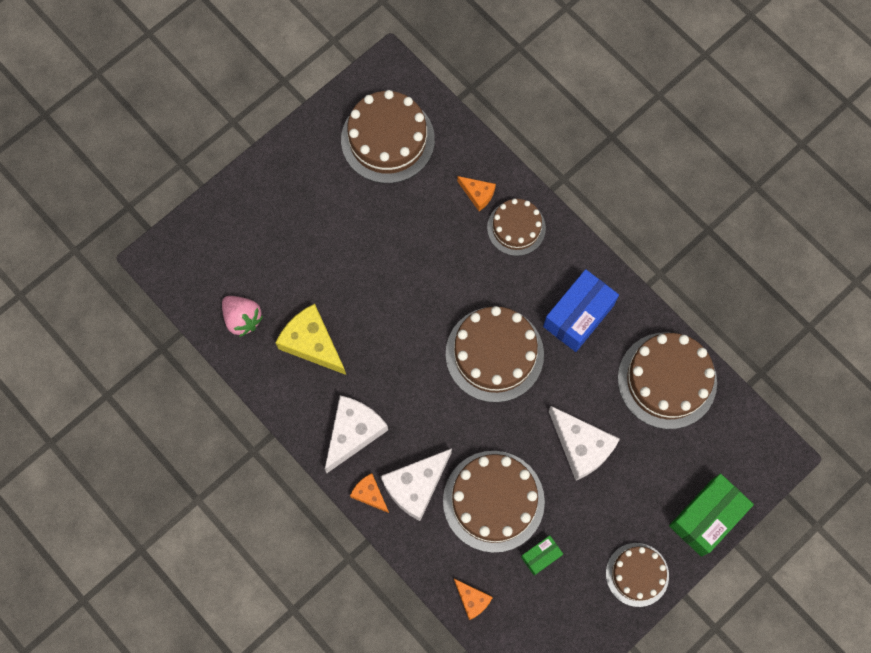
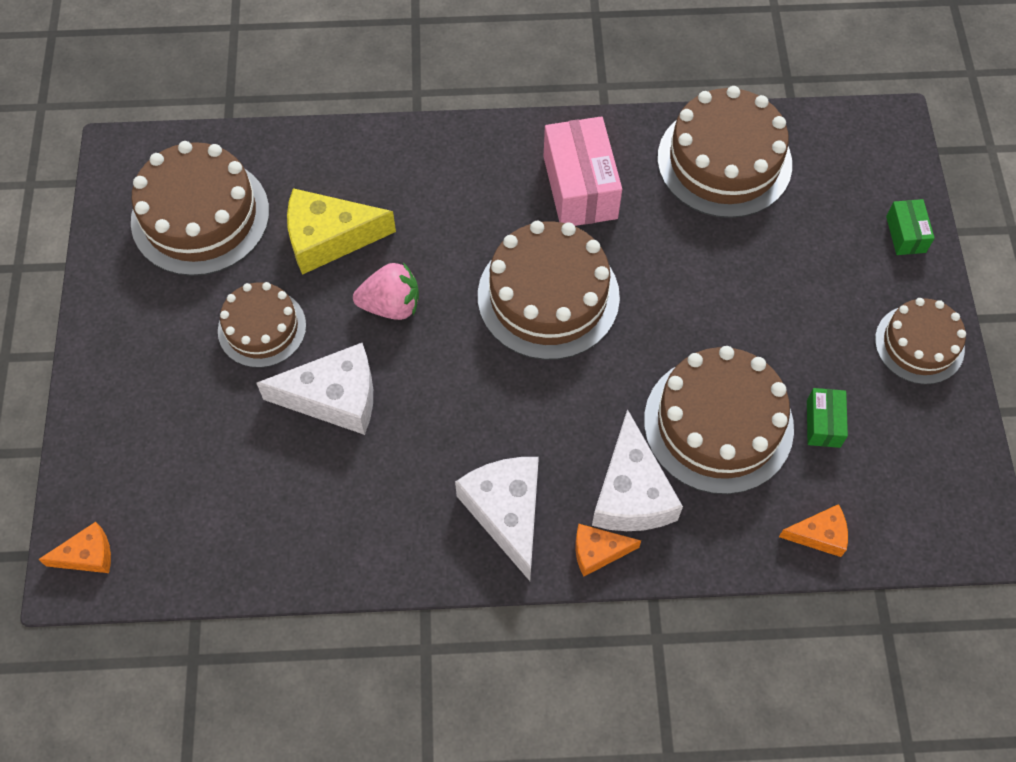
camera: 50 degrees left, 10 degrees down
(242, 319) = (250, 531): pink strawberry -> pink strawberry (391, 305)
(312, 343) = (356, 475): yellow cheese -> yellow cheese (329, 238)
(478, 194) = (353, 178): orange cheese -> orange cheese (87, 555)
(516, 228) = (427, 171): brown cake -> brown cake (262, 328)
(578, 316) = (580, 187): blue box -> pink box
(581, 446) = (729, 291): white cheese -> white cheese (334, 397)
(706, 517) = (905, 234): green box -> green box, size x0.51

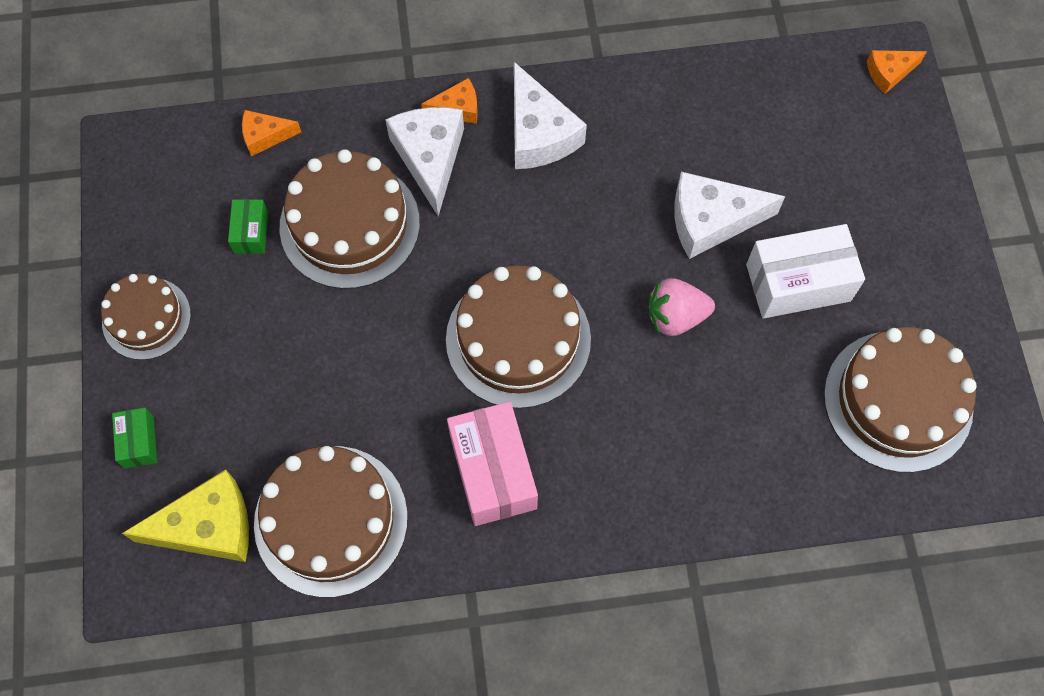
camera: 175 degrees right, 5 degrees up
(262, 328) = (798, 282): brown cake -> white box
(329, 238) = (755, 386): yellow cheese -> yellow cheese (208, 526)

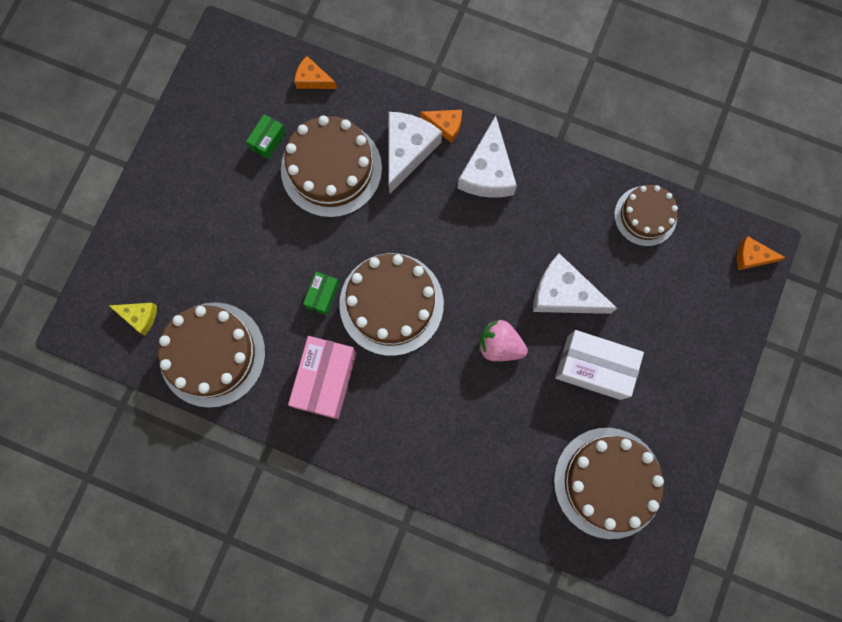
camera: 30 degrees right, 10 degrees up
(139, 442) = (128, 240): green box -> green box (322, 295)
(146, 318) = (175, 163): brown cake -> brown cake (645, 216)
(208, 526) = (140, 316): yellow cheese -> yellow cheese, size x0.55

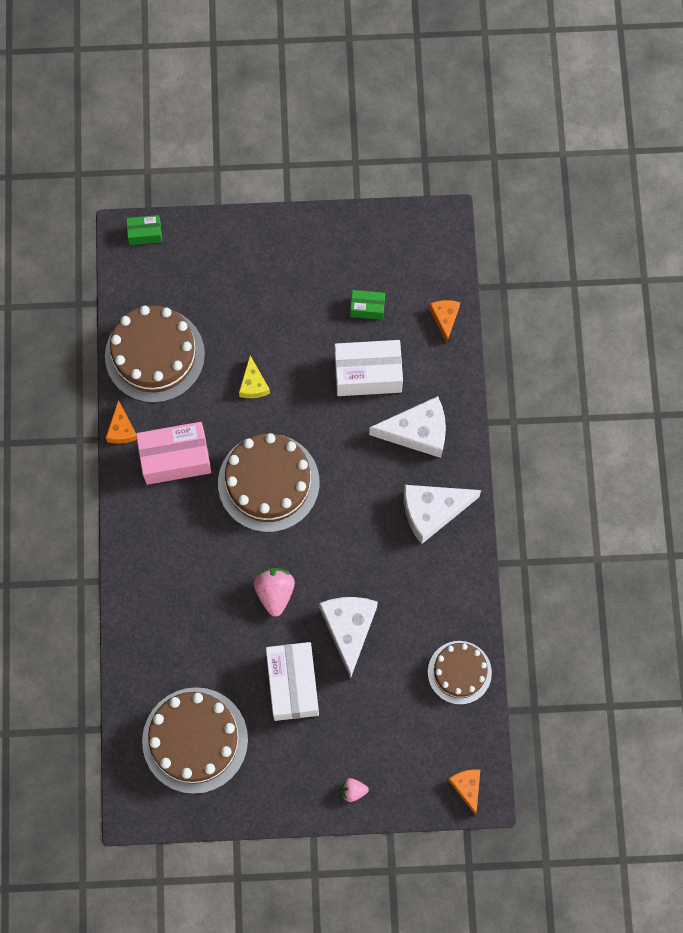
camera: 65 degrees right, 5 degrees down
(140, 316) = (159, 280): yellow cheese -> yellow cheese (253, 384)
(322, 295) = (248, 421): green box -> green box (145, 234)
(331, 169) = (368, 374): brown cake -> white box
(445, 126) = (458, 454): orange cheese -> orange cheese (122, 429)
(715, 357) = (353, 791): none -> pink strawberry

